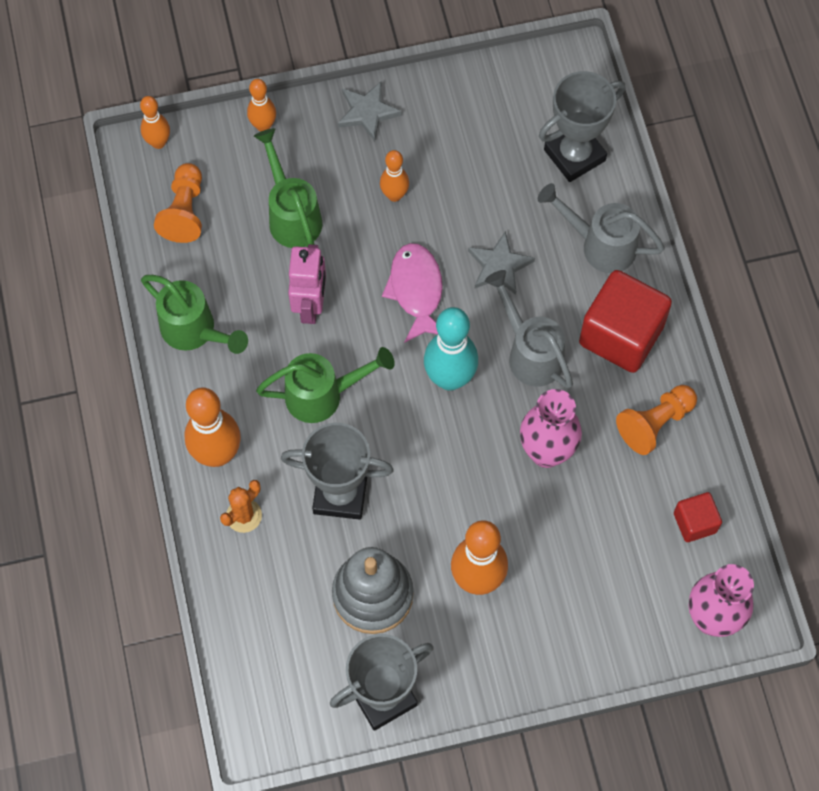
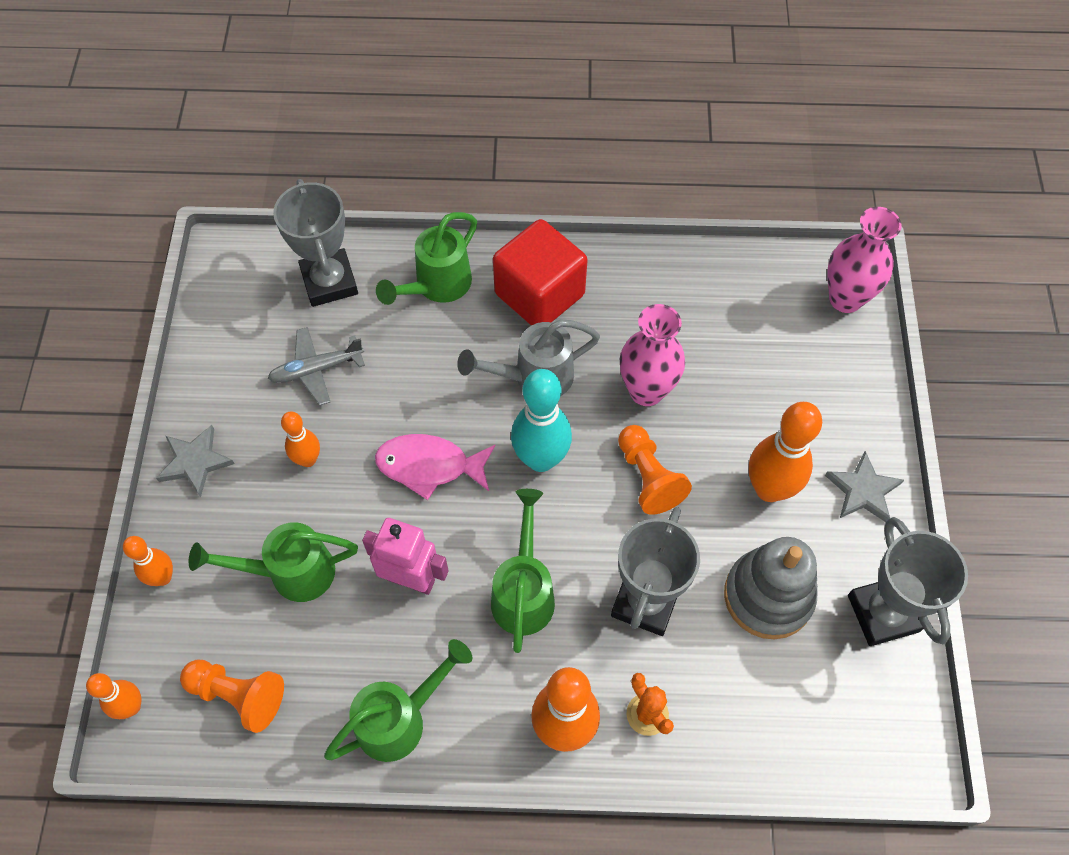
camera: 75 degrees left, 5 degrees down
(481, 174) = (316, 370): none -> grey plane
(499, 266) = (428, 380): grey star -> grey star (863, 490)
(599, 245) = (436, 286): grey watering can -> green watering can
(655, 423) = (640, 291): orange pawn -> orange pawn (648, 477)
(695, 522) = (748, 286): red cube -> none

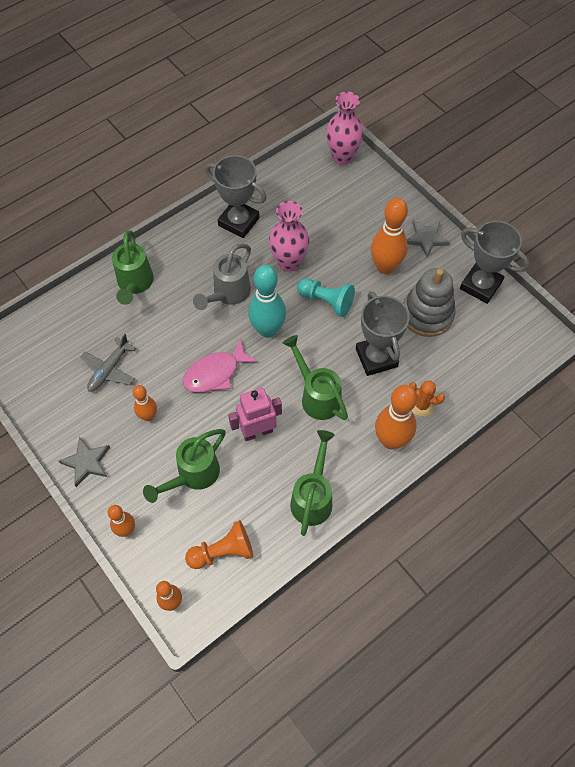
camera: 40 degrees left, 0 degrees up
(329, 282) = (72, 321): grey trophy -> grey trophy (238, 222)
(539, 294) = (193, 252): red cube -> none
(648, 477) = (326, 301): orange pawn -> turquoise pawn

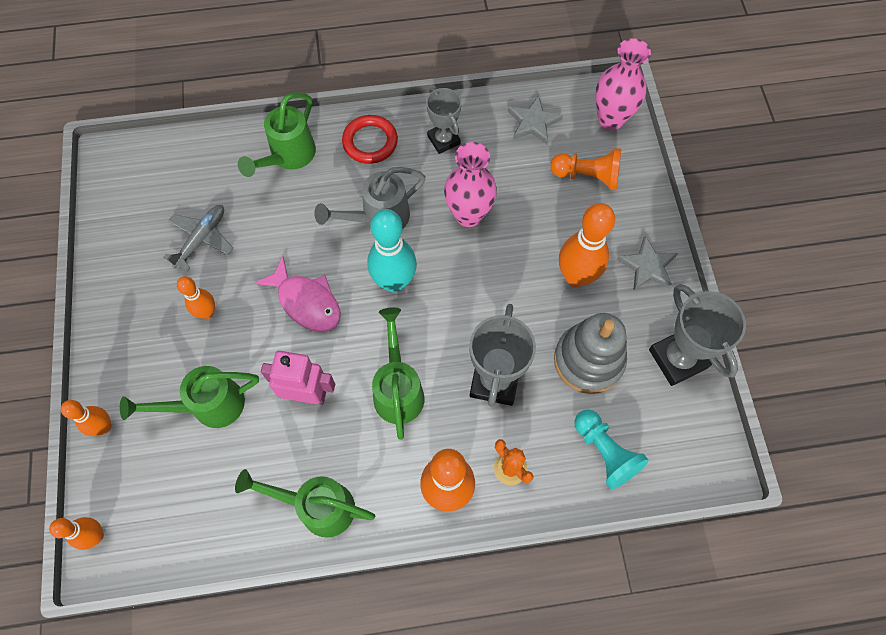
camera: 30 degrees right, 5 degrees up
(86, 462) = (114, 329): grey star -> grey star (533, 122)
(109, 370) = (202, 239): grey plane -> grey plane turned 150 degrees clockwise
(187, 247) = (370, 142): none -> red ring
(215, 373) = (306, 302): pink fish -> pink fish turned 135 degrees counterclockwise
(223, 551) = (183, 511): orange pawn -> orange pawn (587, 176)
(238, 222) = (443, 140): grey trophy -> grey trophy, size x0.64
(313, 497) = (317, 506): green watering can -> green watering can turned 120 degrees counterclockwise
(326, 301) = (481, 283): turquoise pawn -> turquoise pawn (605, 452)

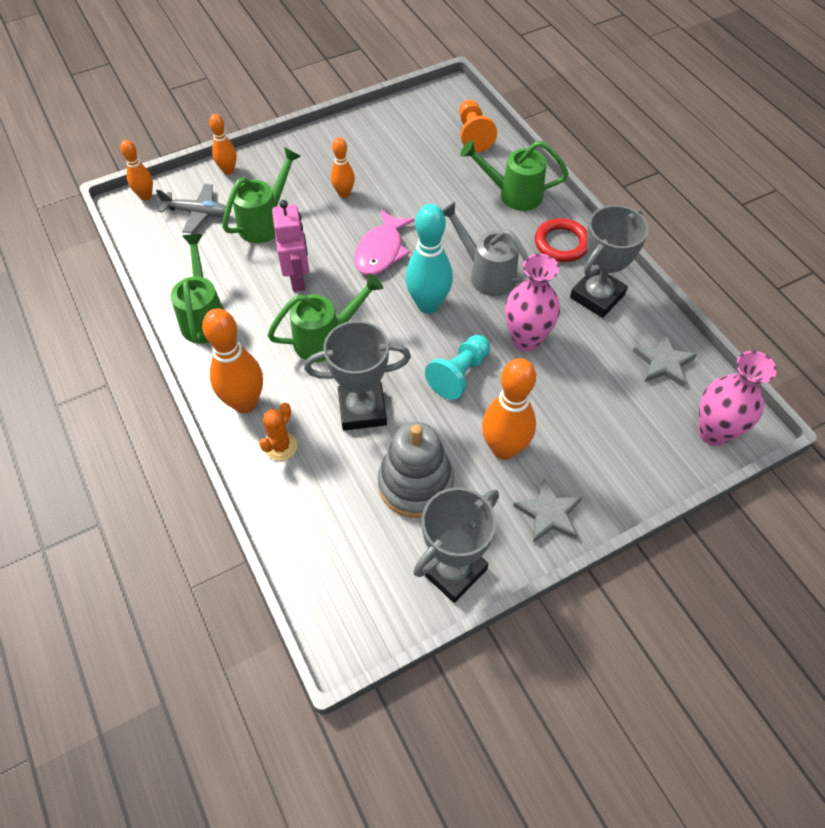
camera: 70 degrees right, 10 degrees down
(202, 239) = (407, 168): grey plane -> grey plane (198, 213)
(208, 406) = (266, 221): green watering can -> green watering can turned 75 degrees clockwise
(443, 140) = (597, 296): grey trophy -> grey trophy, size x1.55
(587, 176) = (628, 428): orange pawn -> orange pawn (473, 135)
(605, 452) = (323, 524): turquoise pawn -> turquoise pawn (459, 374)

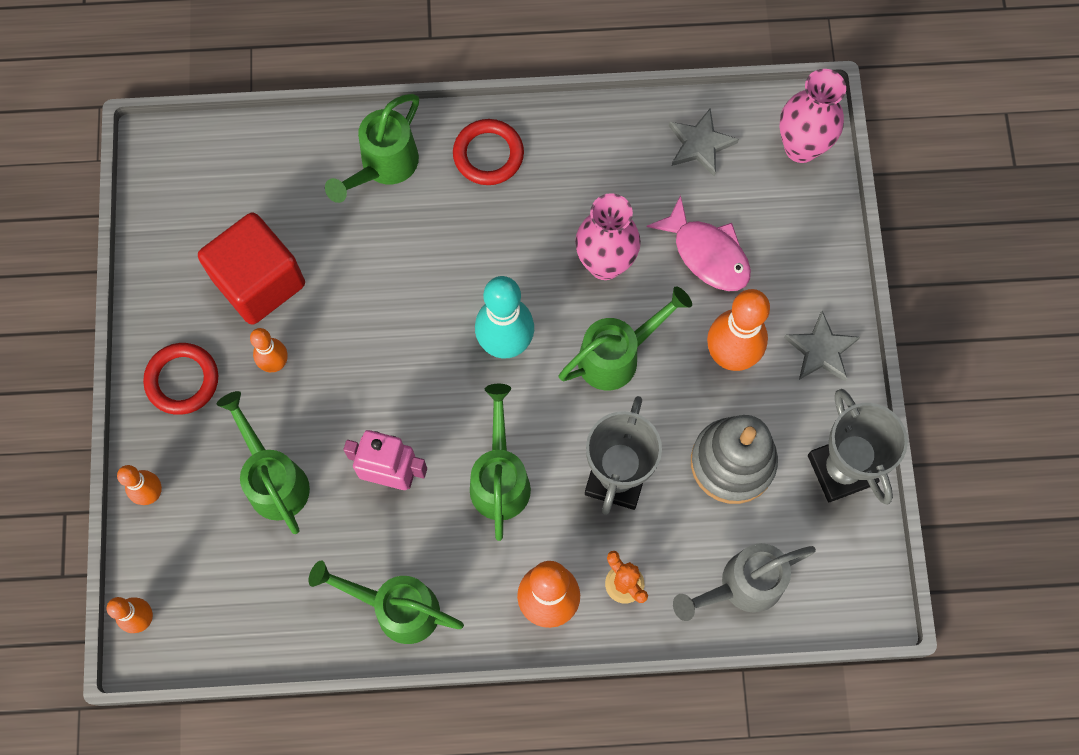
camera: 65 degrees left, 15 degrees up
(198, 213) = (212, 559): grey plane -> none
(309, 157) = (182, 380): none -> red ring
(381, 251) = (396, 360): pink fish -> pink fish (707, 253)
(394, 166) = (259, 282): none -> red cube
(459, 374) = (618, 355): turquoise pawn -> green watering can
(473, 135) = (254, 161): orange pawn -> none
(486, 273) = (491, 259): grey watering can -> grey watering can (741, 586)
(597, 296) = (582, 159): grey trophy -> none

